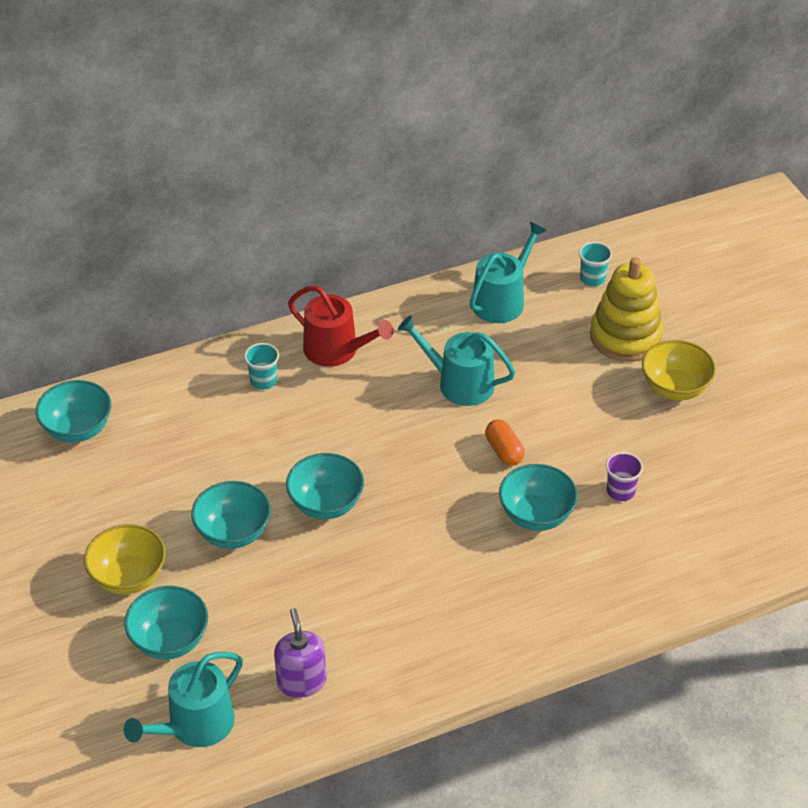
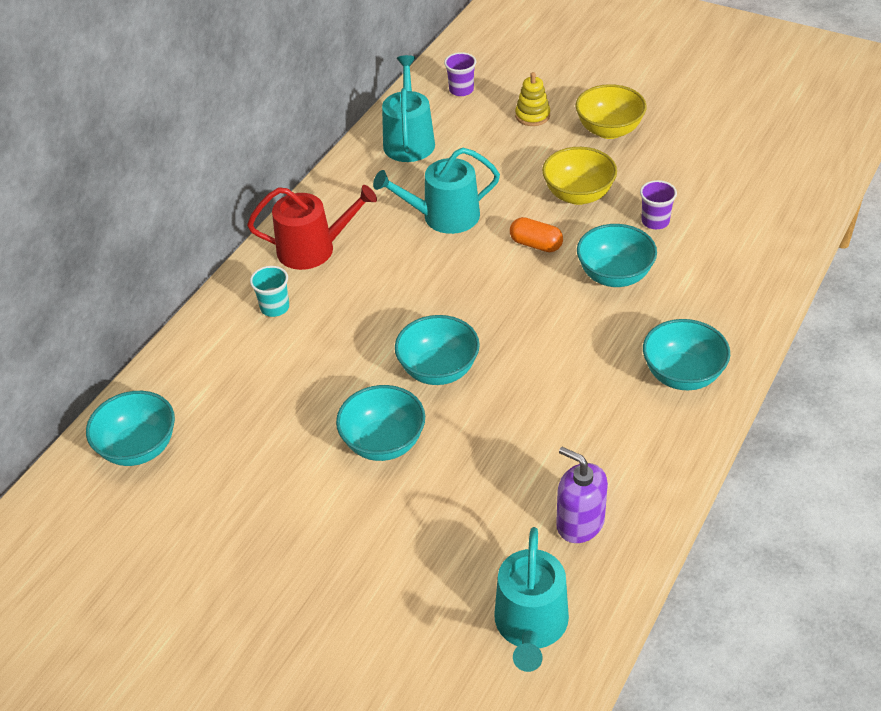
camera: 35 degrees left, 0 degrees up
(128, 577) = (328, 542): yellow bowl -> yellow bowl (578, 195)
(169, 640) = (426, 570): turquoise bowl -> turquoise bowl (682, 375)
(592, 278) = (461, 90): turquoise cup -> purple cup
(625, 337) = (532, 116): yellow stacking toy -> yellow stacking toy, size x0.50

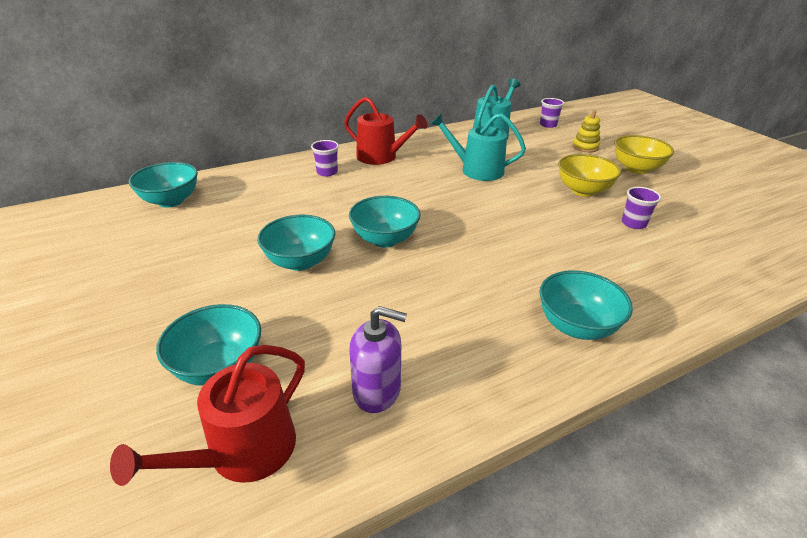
camera: 30 degrees right, 10 degrees down
(275, 307) = (327, 172): turquoise cup -> purple cup
(531, 626) = (243, 452): turquoise watering can -> red watering can
(536, 244) = (526, 203): orange capsule -> none
(580, 523) = (377, 391): purple soap dispenser -> purple soap dispenser turned 120 degrees clockwise
(614, 275) = (571, 240): turquoise bowl -> turquoise bowl (219, 367)

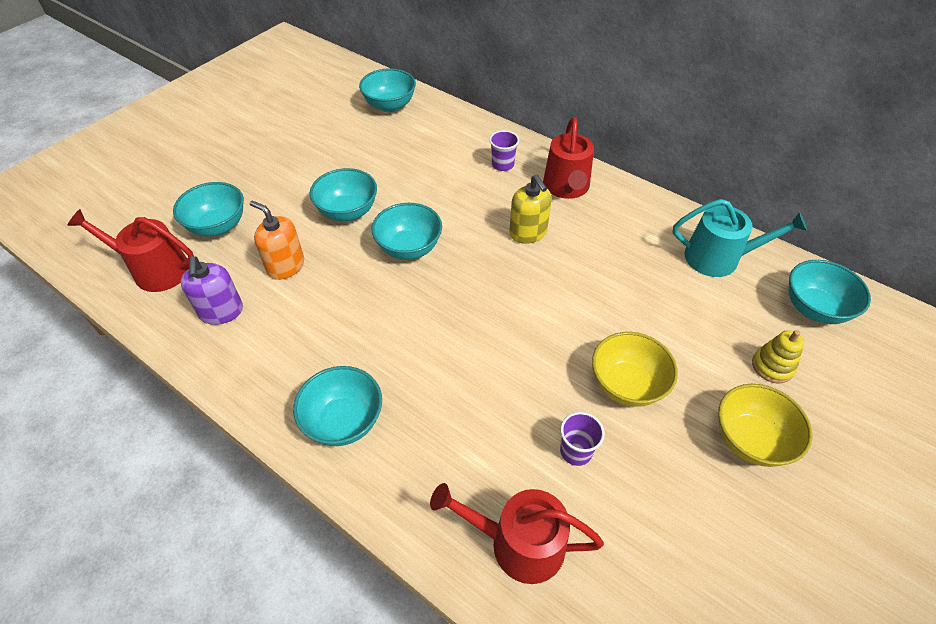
camera: 65 degrees right, 15 degrees up
(343, 321) = (285, 266): none -> orange soap dispenser
(415, 183) = (528, 233): none -> yellow soap dispenser
(476, 170) = (600, 271): turquoise watering can -> none
(548, 125) = (814, 308): purple cup -> turquoise bowl
(709, 267) = (518, 543): none -> red watering can

